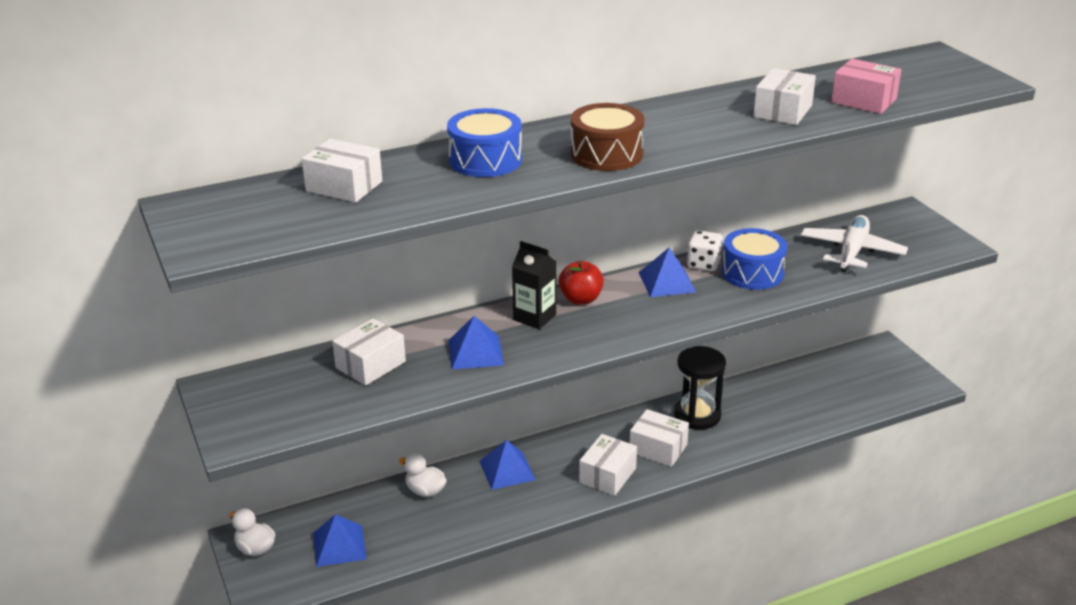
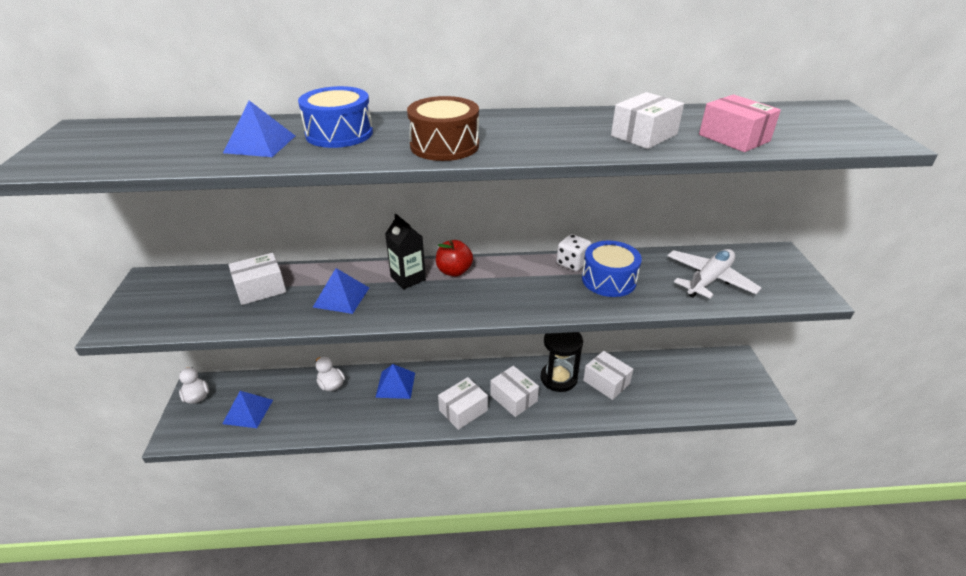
camera: 20 degrees right, 5 degrees up
(344, 186) = (207, 135): white box -> white box (606, 382)
(667, 282) = (532, 272): blue pyramid -> blue pyramid (260, 144)

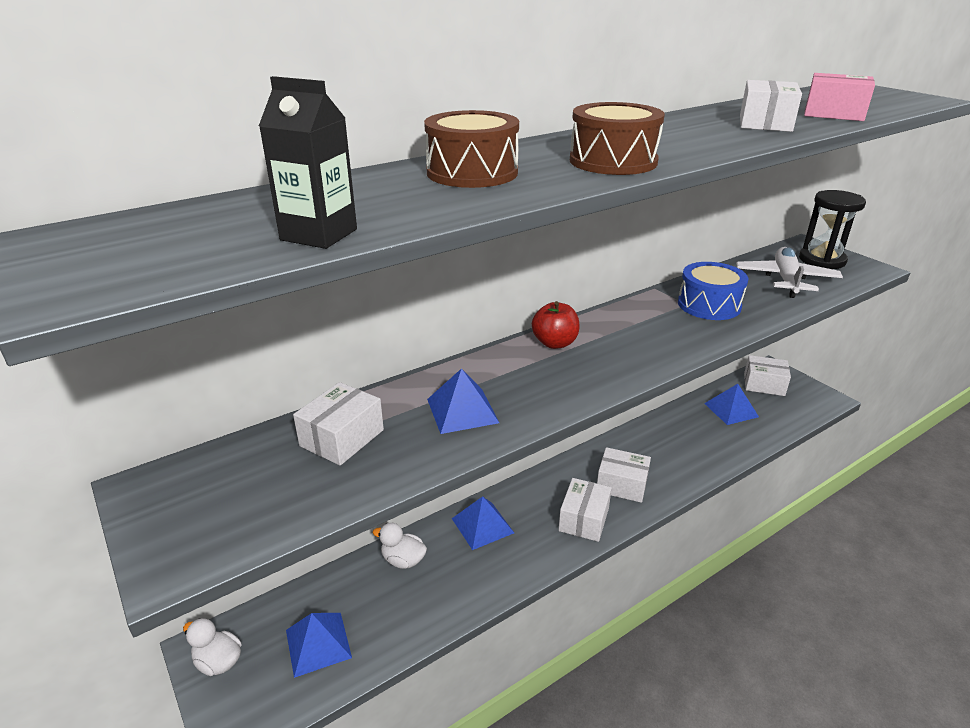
camera: 30 degrees left, 5 degrees down
(260, 144) = (395, 199): blue pyramid -> blue pyramid (731, 410)
(339, 134) = (472, 173): blue drum -> brown drum
(408, 278) = (514, 366): black carton -> black carton (319, 235)
(558, 378) = (644, 447): black hourglass -> black hourglass (822, 260)
(572, 263) = (658, 301): white dice -> none
(606, 382) = (690, 433): white box -> white box (764, 384)

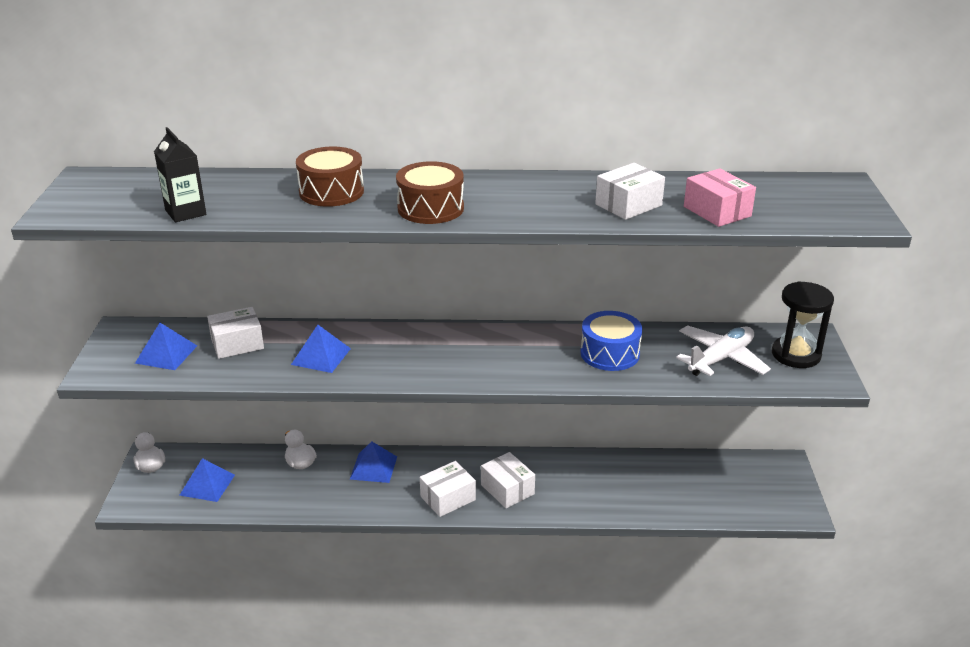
camera: 35 degrees right, 0 degrees up
(555, 343) = (443, 336): red apple -> none
(731, 410) = (686, 478): blue pyramid -> blue pyramid (166, 354)
(764, 384) = (754, 472): white box -> none

